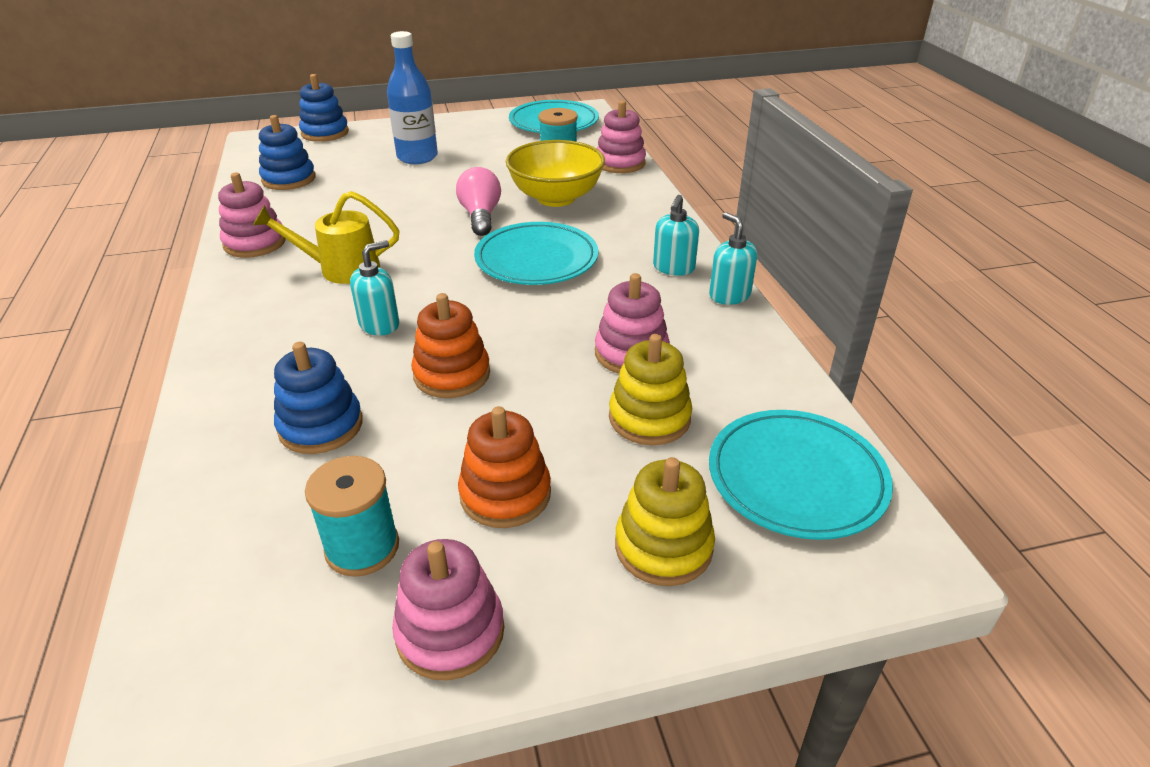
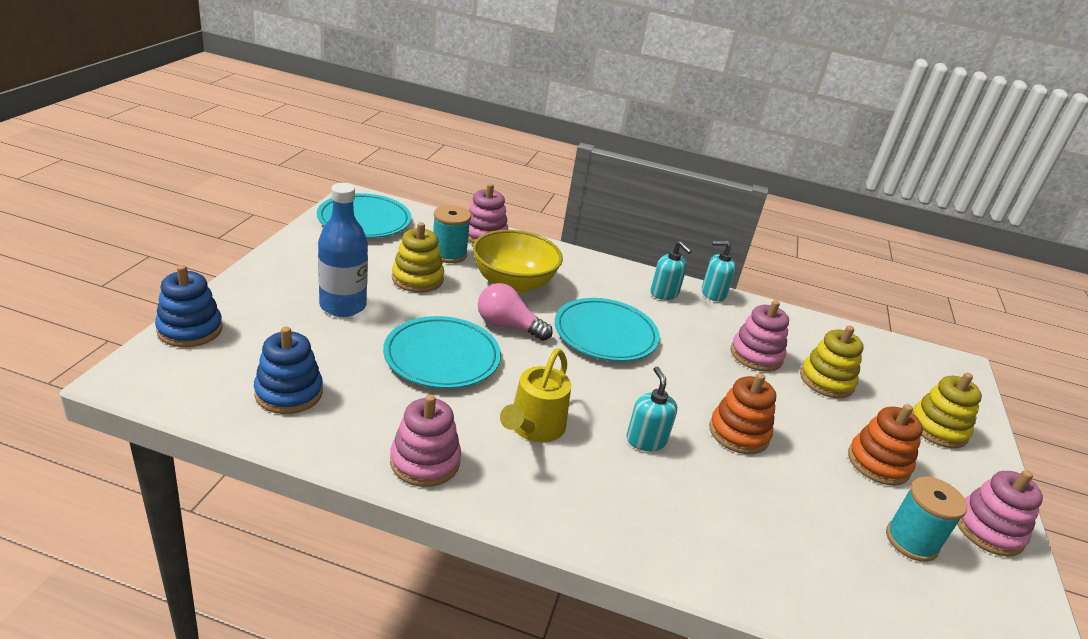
camera: 65 degrees left, 5 degrees down
(321, 426) = (771, 517): blue stacking toy -> none
(497, 165) = (417, 279): none -> yellow stacking toy
(796, 478) = (896, 364): turquoise plate -> turquoise plate (442, 357)

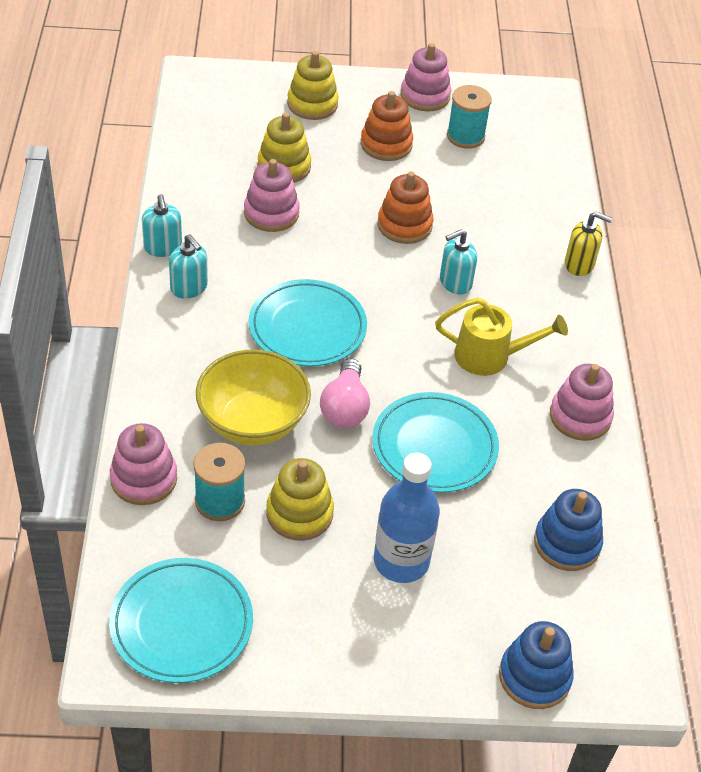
camera: 105 degrees left, 15 degrees up
(660, 561) = (579, 264): none -> yellow soap dispenser
(664, 293) = (189, 288): turquoise soap dispenser -> turquoise soap dispenser turned 105 degrees clockwise

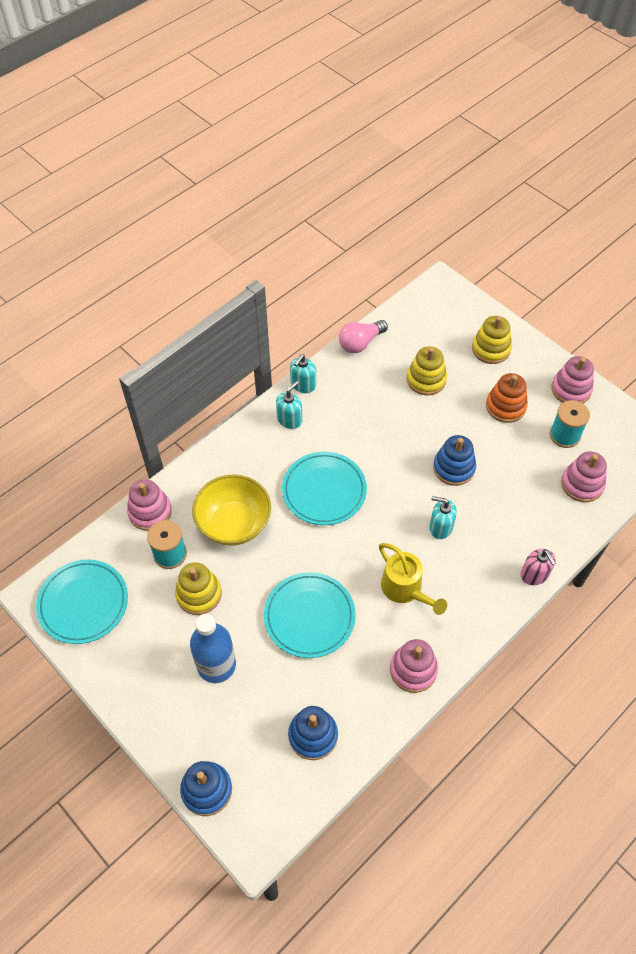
camera: 50 degrees right, 10 degrees up
(189, 288) = (289, 419): turquoise soap dispenser -> turquoise soap dispenser turned 150 degrees counterclockwise
(271, 213) = (384, 405): pink stacking toy -> pink stacking toy (582, 484)
(345, 407) = (289, 554): pink light bulb -> pink light bulb (360, 343)
(404, 225) = (453, 468): orange stacking toy -> blue stacking toy
(579, 264) = (534, 575): yellow soap dispenser -> pink soap dispenser

